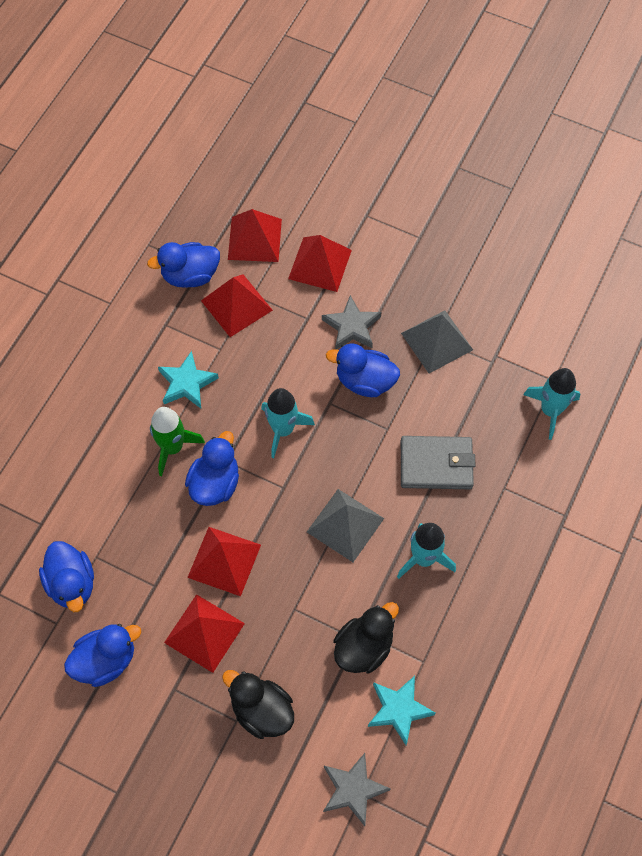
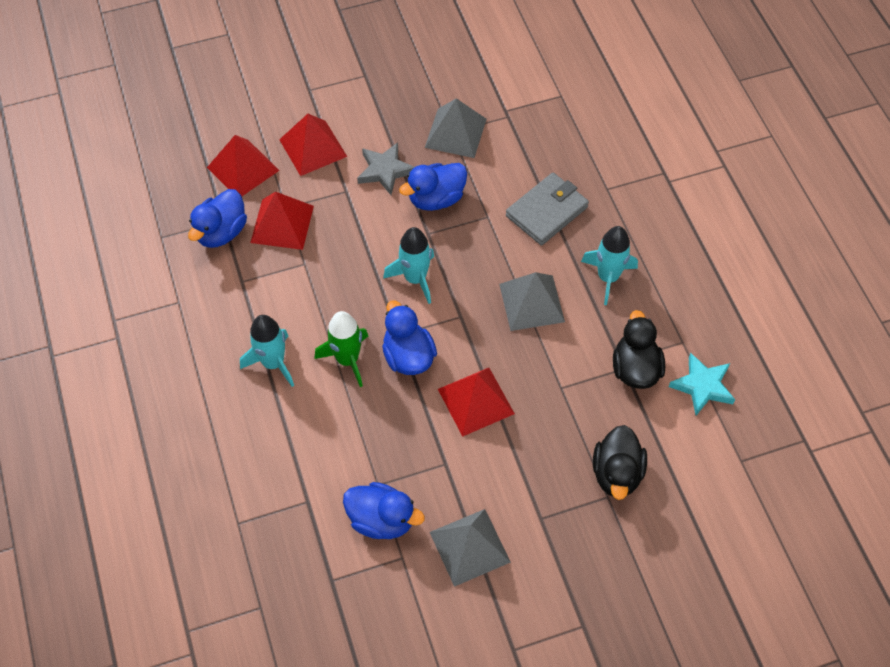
camera: 45 degrees left, 5 degrees down
(106, 660) = (469, 547): blue duck -> grey pyramid
(187, 383) = (306, 307): turquoise star -> none
(204, 633) = (518, 461): red pyramid -> none
(261, 710) = (616, 473): black duck -> black duck turned 75 degrees counterclockwise
(353, 789) = (733, 464): grey star -> none
(550, 410) = (580, 116): turquoise rocket -> turquoise rocket (273, 363)

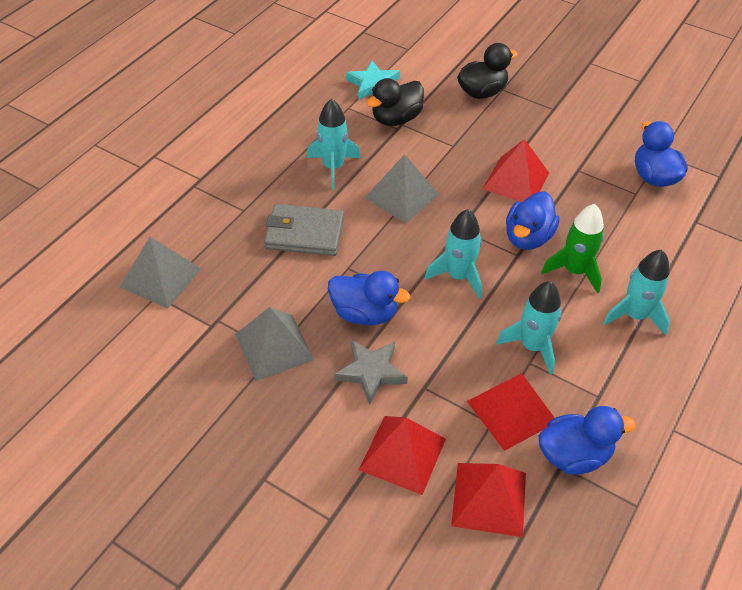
camera: 130 degrees left, 10 degrees down
(314, 275) = (532, 346): none -> turquoise rocket
(469, 547) = (612, 128): grey pyramid -> grey pyramid (161, 277)

